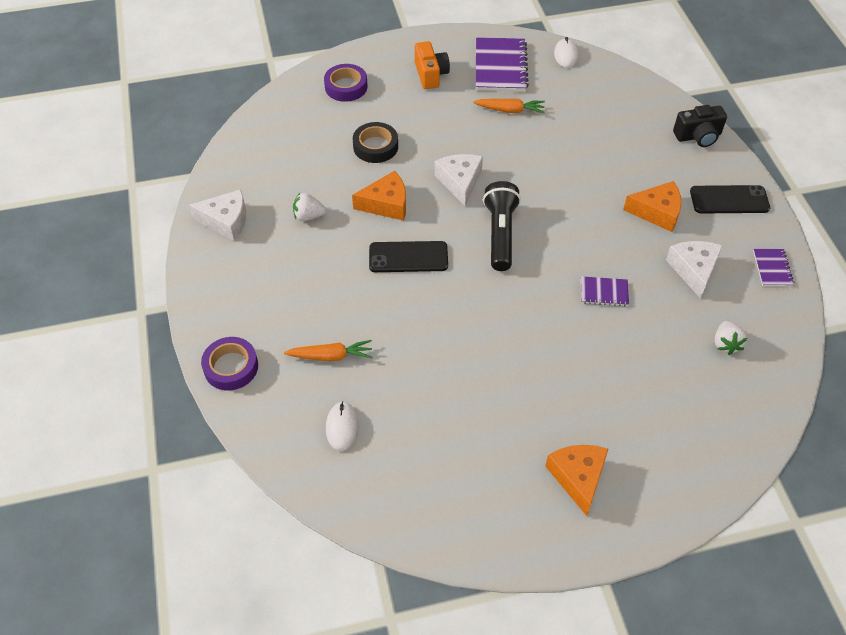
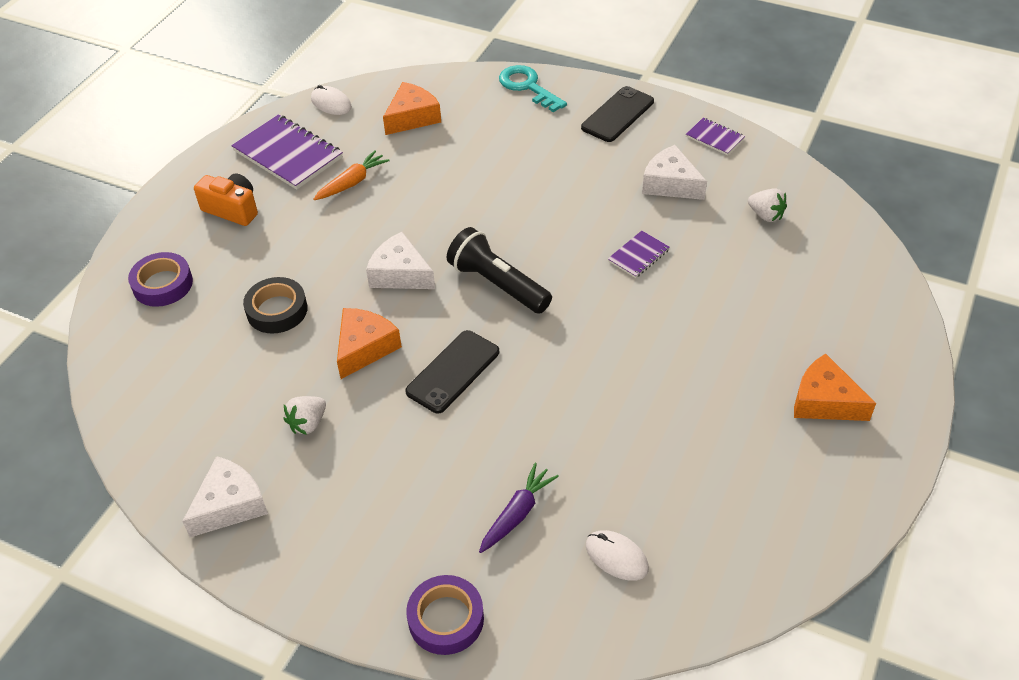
camera: 50 degrees left, 5 degrees down
(331, 356) = (517, 513): orange carrot -> purple carrot
(657, 212) = (584, 165): orange cheese -> orange cheese (412, 117)
(698, 136) = (528, 87): black camera -> turquoise key

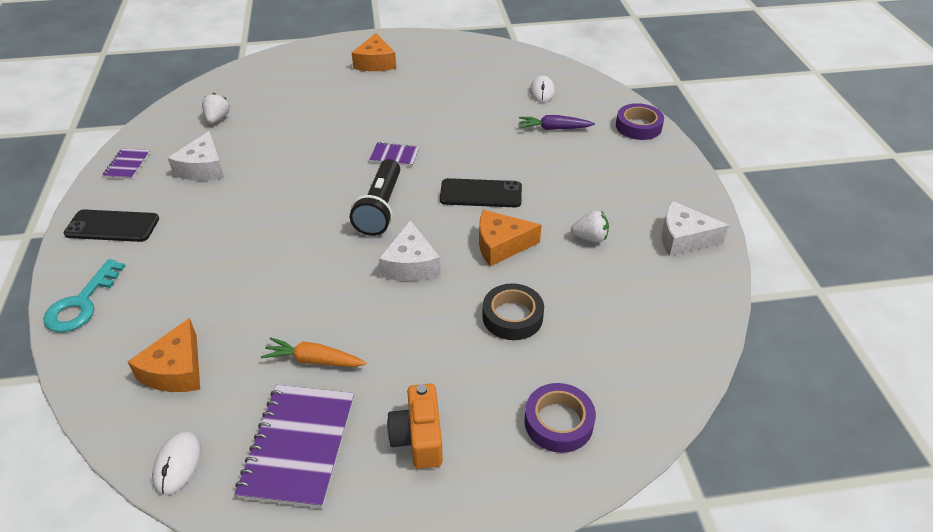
camera: 125 degrees left, 5 degrees down
(412, 117) = (176, 370): orange cheese -> orange cheese turned 90 degrees counterclockwise
(638, 255) = (299, 157): purple notebook -> purple notebook (394, 156)

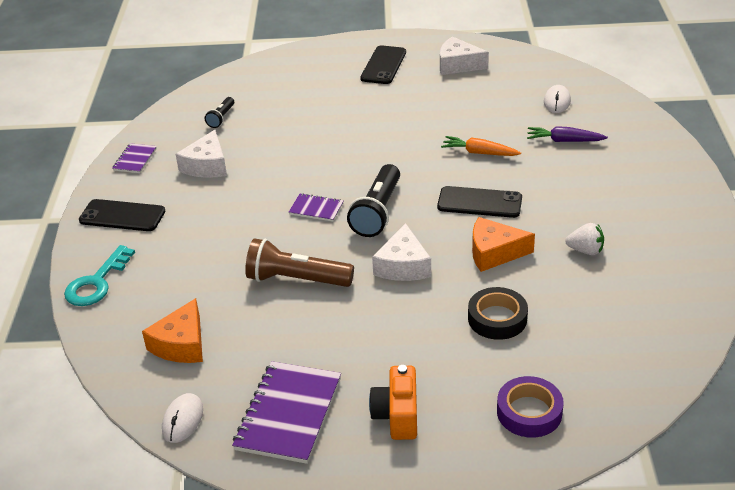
camera: 10 degrees right, 5 degrees down
(217, 119) = (221, 118): white strawberry -> black flashlight
(301, 286) = (296, 279): none -> brown flashlight
(314, 360) = (305, 344): orange carrot -> orange carrot (479, 153)
(375, 63) = (383, 65): orange cheese -> black phone
(394, 156) = (396, 161): purple notebook -> purple notebook (316, 209)
(638, 126) = (655, 142): purple tape -> none
(683, 238) = (683, 256): white cheese -> white cheese (458, 65)

